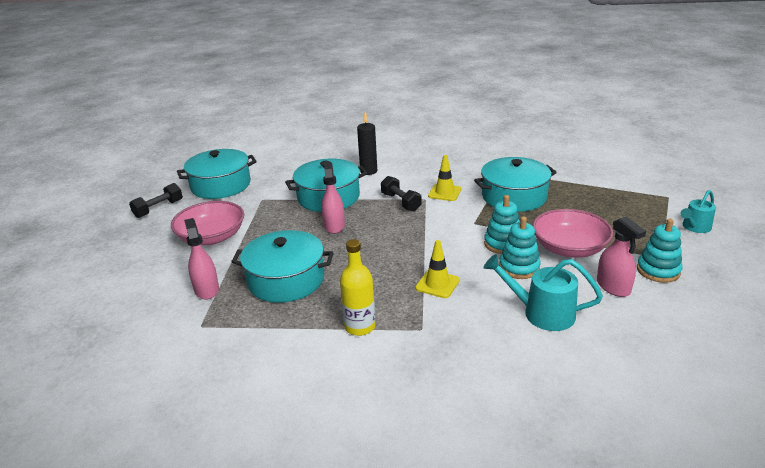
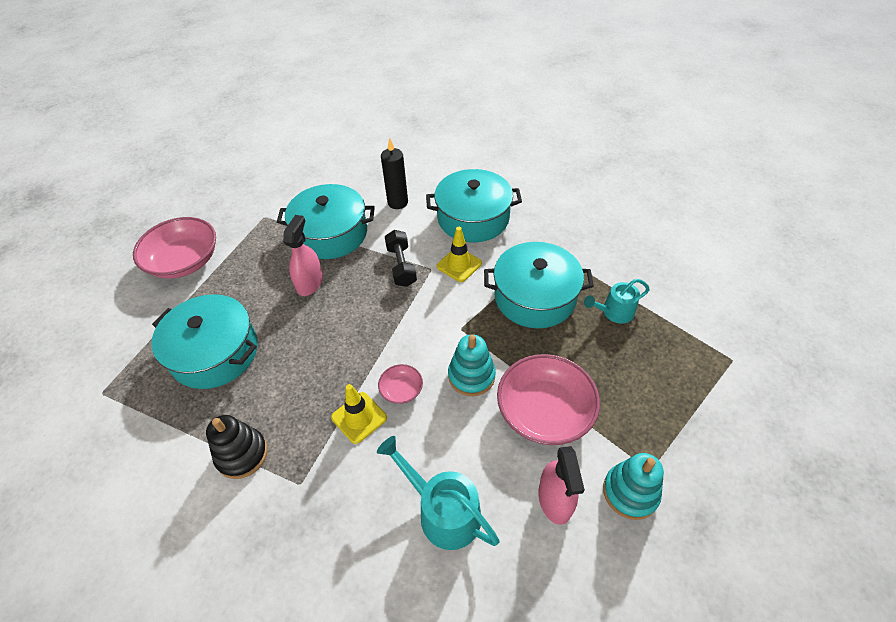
camera: 20 degrees right, 20 degrees up
(158, 209) = (162, 201): black dumbbell -> none
(206, 289) = (136, 340): pink spray bottle -> none
(221, 185) = (238, 182): turquoise pot -> turquoise pot (473, 218)
(360, 327) = (242, 454): yellow bottle -> black stacking toy
(457, 263) = (401, 390): none -> pink bowl
(519, 267) = (465, 423): turquoise stacking toy -> none
(695, 227) = (731, 430): turquoise watering can -> turquoise watering can (614, 312)

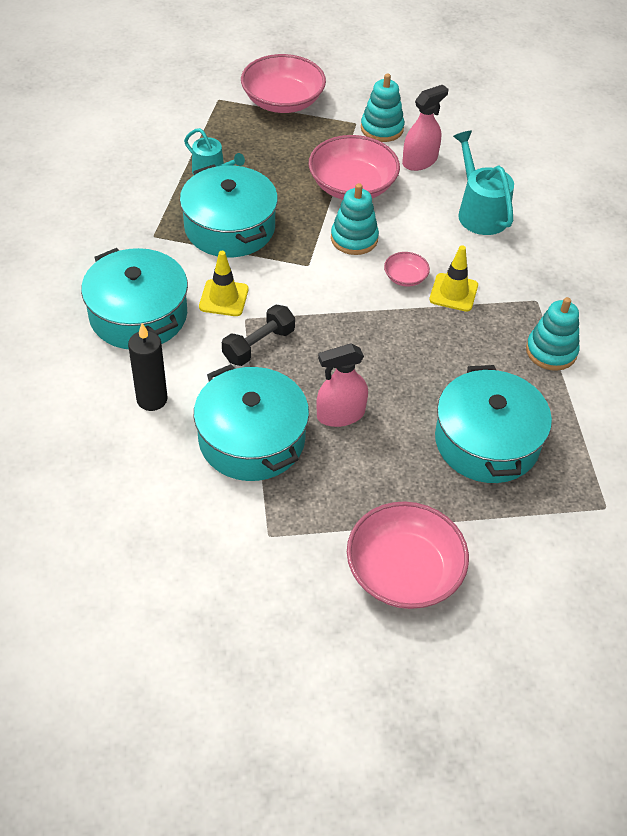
camera: 125 degrees left, 0 degrees up
(242, 454) = (551, 351): black stacking toy -> turquoise stacking toy
(443, 511) = (479, 212): turquoise watering can -> turquoise watering can turned 150 degrees clockwise
(714, 416) = (283, 101): none -> pink bowl

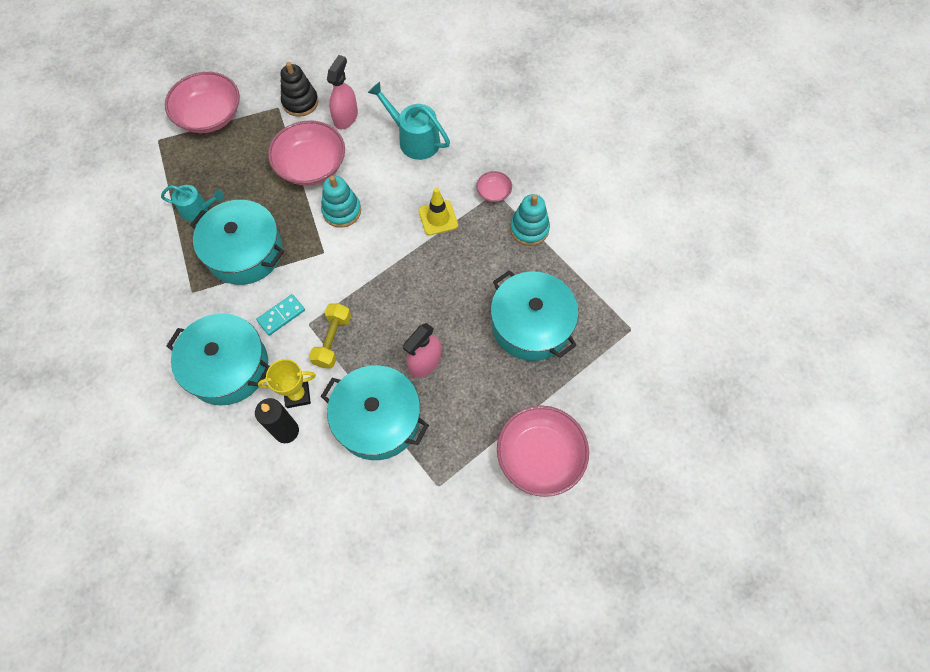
camera: 30 degrees left, 15 degrees up
(187, 374) = (297, 395): none -> yellow trophy
(223, 298) = (281, 316): yellow traffic cone -> turquoise domino
(258, 345) = (332, 340): black dumbbell -> yellow dumbbell
(382, 128) = (300, 102): turquoise stacking toy -> black stacking toy
(405, 277) = (398, 224): pink bowl -> pink bowl (493, 192)

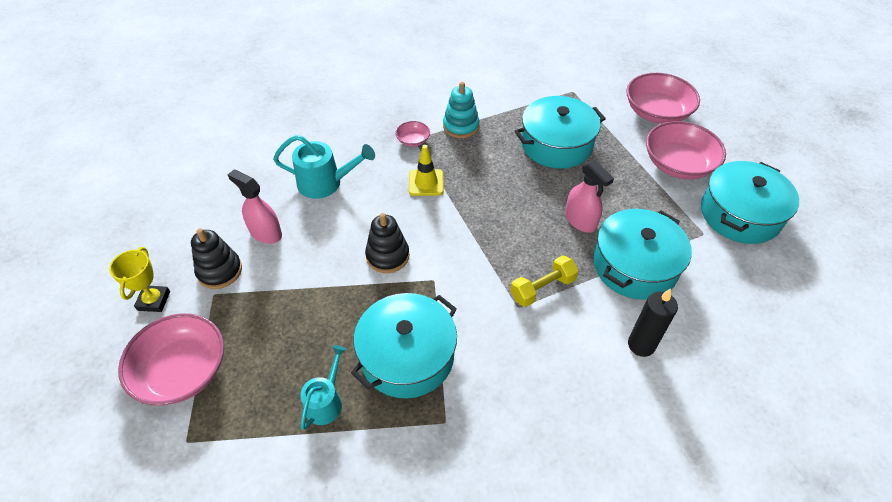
camera: 75 degrees left, 15 degrees down
(228, 367) = (556, 393): turquoise pot -> turquoise pot (740, 214)
(281, 316) = (502, 330): turquoise domino -> none
(297, 395) = (600, 329): yellow trophy -> yellow trophy (154, 301)
(311, 165) = (315, 274): pink bowl -> pink bowl (657, 112)
(332, 340) = (542, 288): yellow dumbbell -> yellow dumbbell turned 60 degrees counterclockwise
(342, 211) = (387, 256): turquoise stacking toy -> black stacking toy
(414, 139) = (325, 183): turquoise watering can -> turquoise watering can turned 135 degrees counterclockwise

